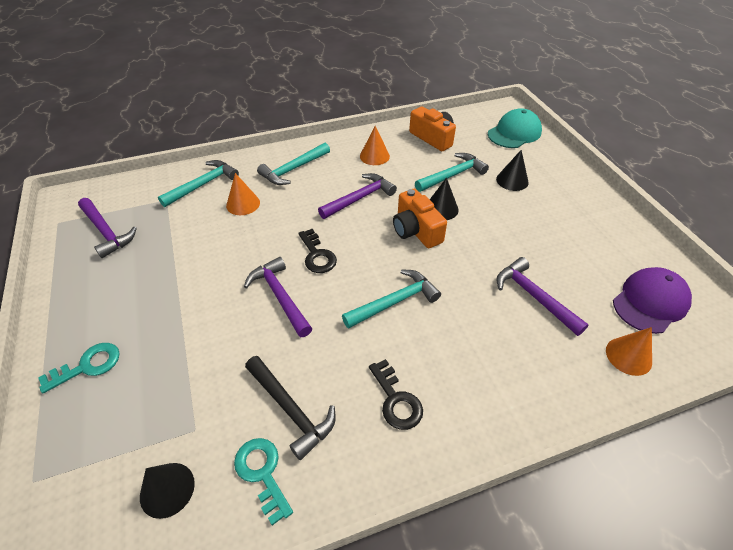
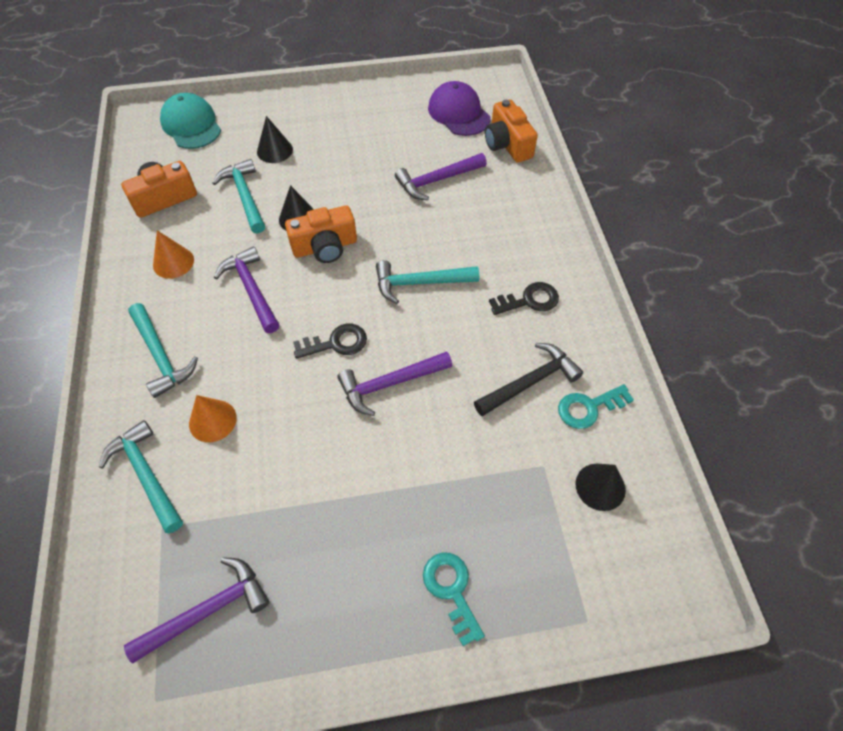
camera: 80 degrees left, 10 degrees up
(394, 302) = (420, 283): turquoise hammer -> turquoise hammer turned 75 degrees counterclockwise
(628, 356) = (507, 144): orange cone -> orange camera

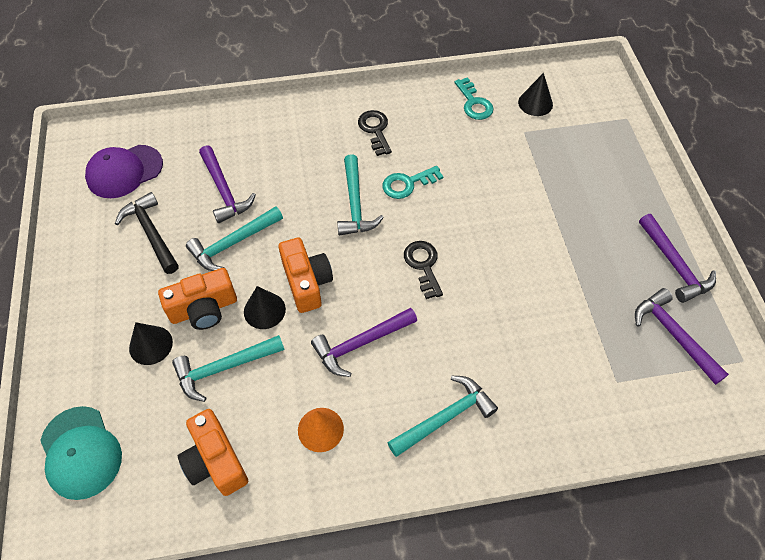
camera: 90 degrees left, 0 degrees up
(146, 475) = (573, 404): turquoise hammer -> turquoise hammer (233, 243)
(191, 125) = (81, 452): turquoise cap -> turquoise cap turned 90 degrees counterclockwise
(212, 420) = (512, 357): orange cone -> none
(390, 384) = (463, 224): purple hammer -> purple hammer (674, 264)
(451, 590) = (623, 185): turquoise key -> turquoise key (407, 184)
(507, 144) = (181, 134): orange camera -> orange camera (204, 309)
(529, 382) = (454, 135): black hammer -> black hammer (151, 233)

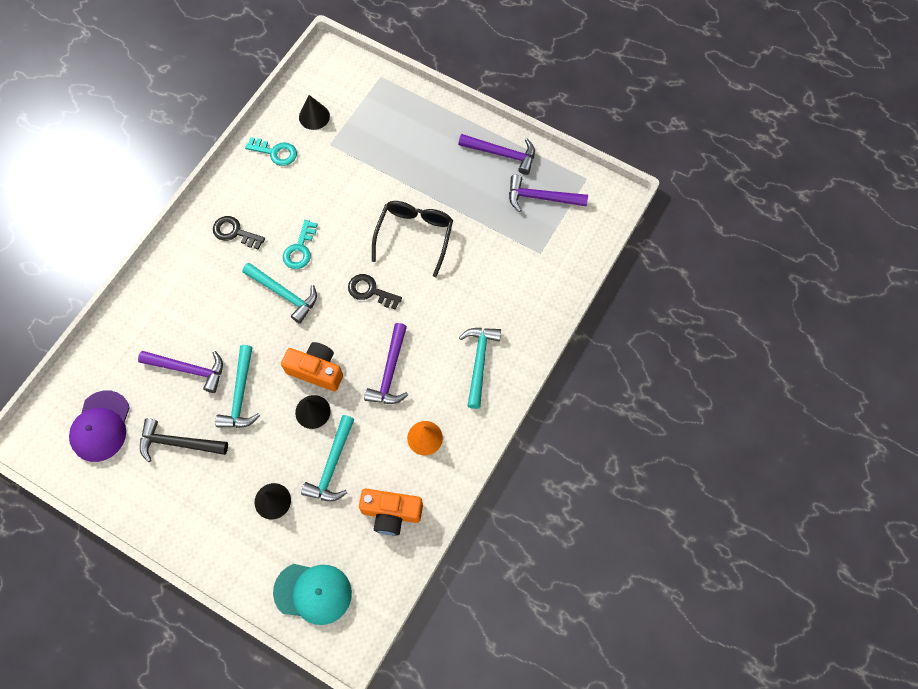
camera: 50 degrees left, 10 degrees up
(204, 309) = (276, 449): orange camera -> none
(513, 258) = (414, 236): none -> black glasses

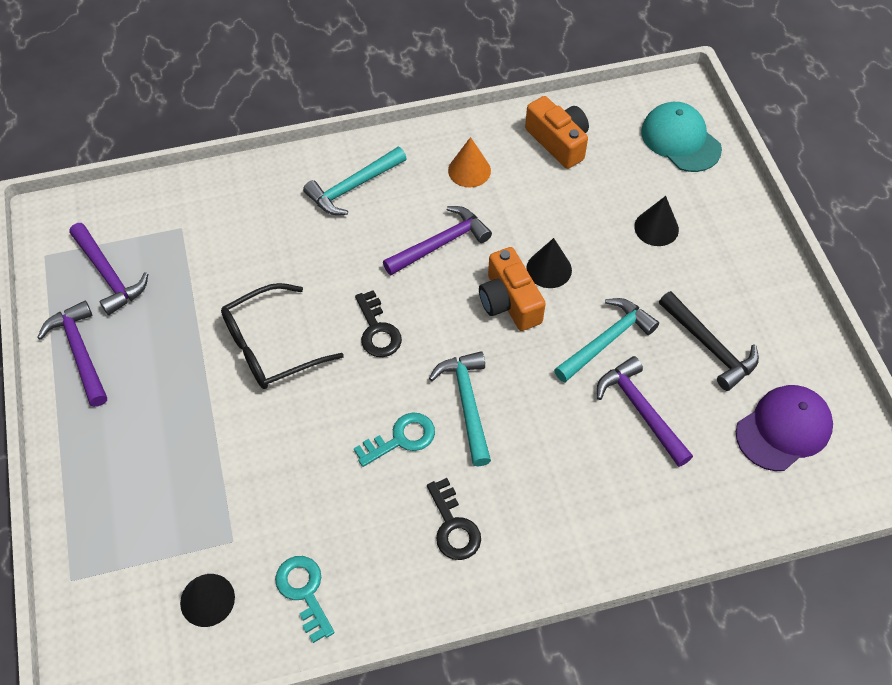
camera: 135 degrees left, 10 degrees down
(332, 465) = (574, 213): turquoise hammer -> none

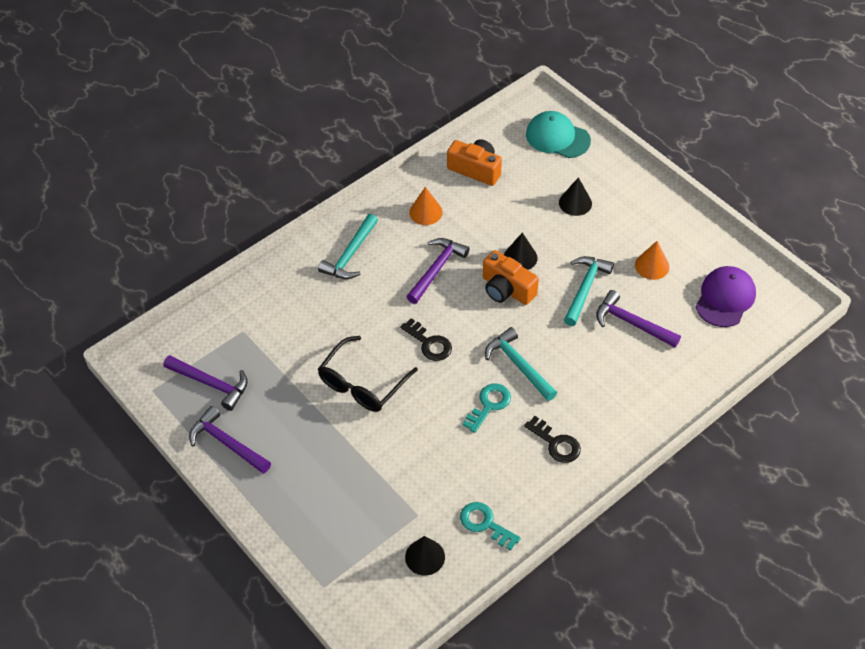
camera: 25 degrees left, 5 degrees down
(709, 346) = (652, 266): black hammer -> orange cone

